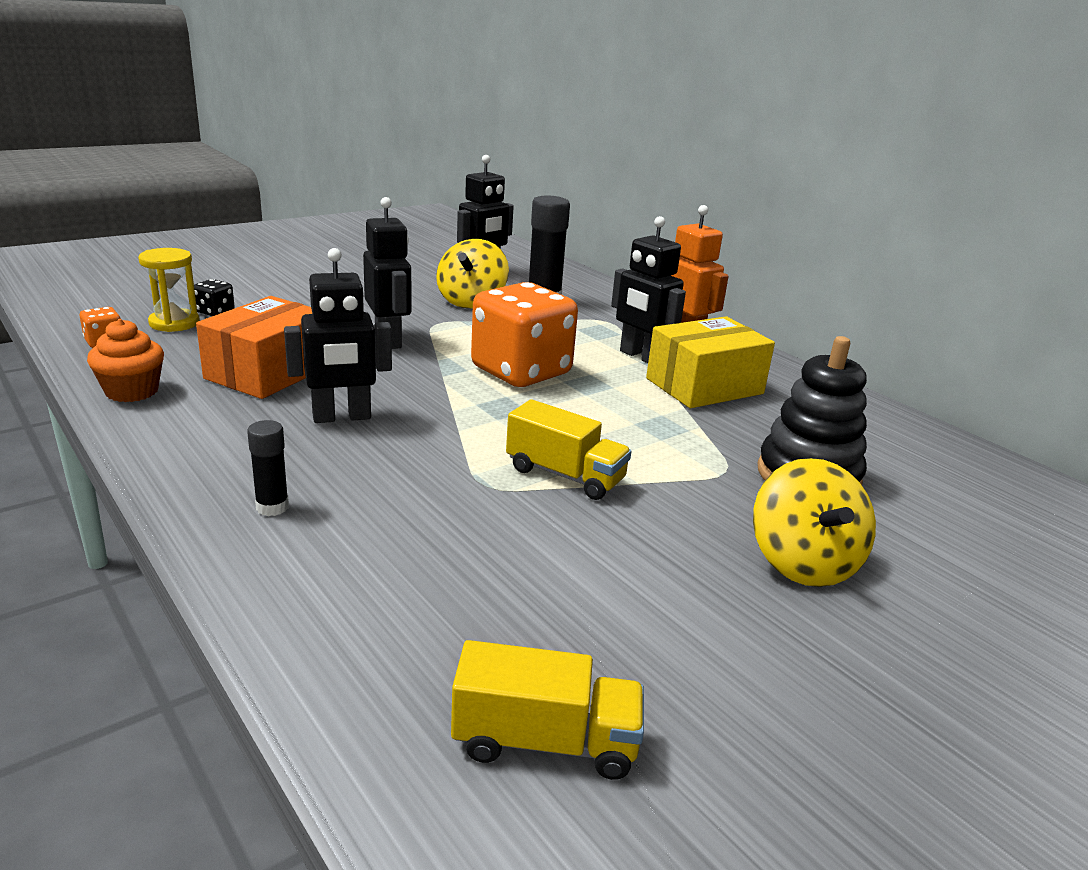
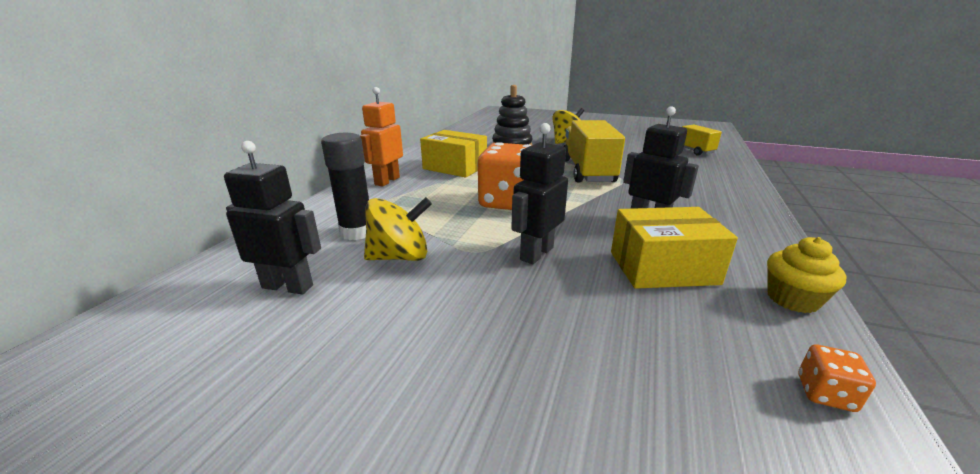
camera: 120 degrees left, 0 degrees up
(132, 391) = (792, 299): orange cupcake -> yellow cupcake
(174, 323) = (716, 388): yellow hourglass -> none
(215, 312) = (648, 385): black dice -> none
(269, 372) = (663, 268): orange box -> yellow box
(272, 507) = (725, 203): black glue stick -> none
(565, 475) = (587, 171): yellow truck -> yellow truck, size x1.74
(641, 357) = (436, 183): black robot -> none

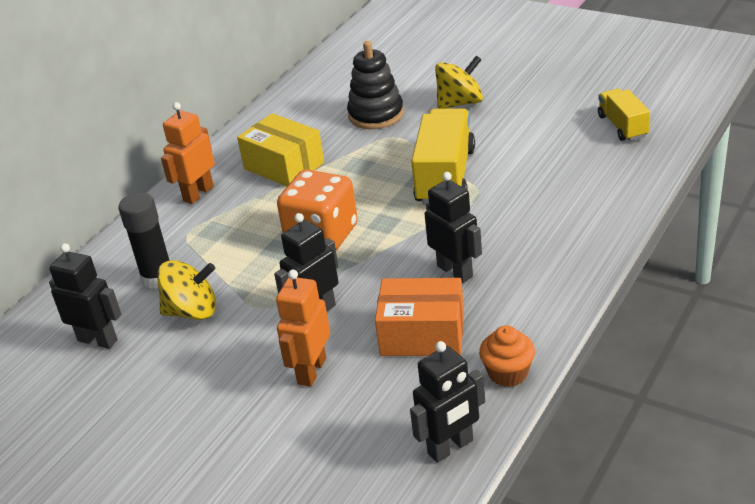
camera: 15 degrees right, 10 degrees up
(564, 307) = (311, 371): none -> orange robot
(663, 268) = (422, 334): yellow box -> orange box
(792, 299) = (508, 373): yellow cupcake -> orange cupcake
(825, 393) = (451, 447): orange dice -> black robot

